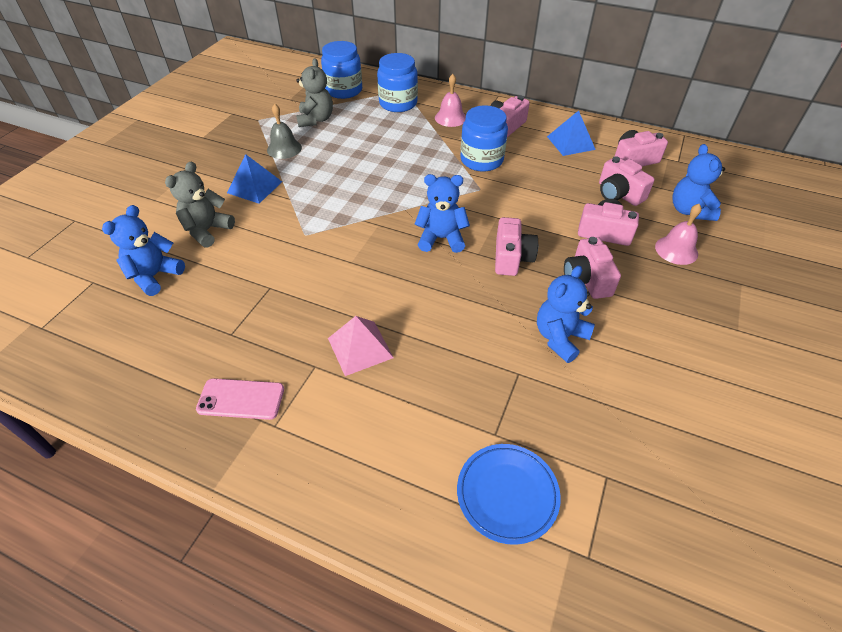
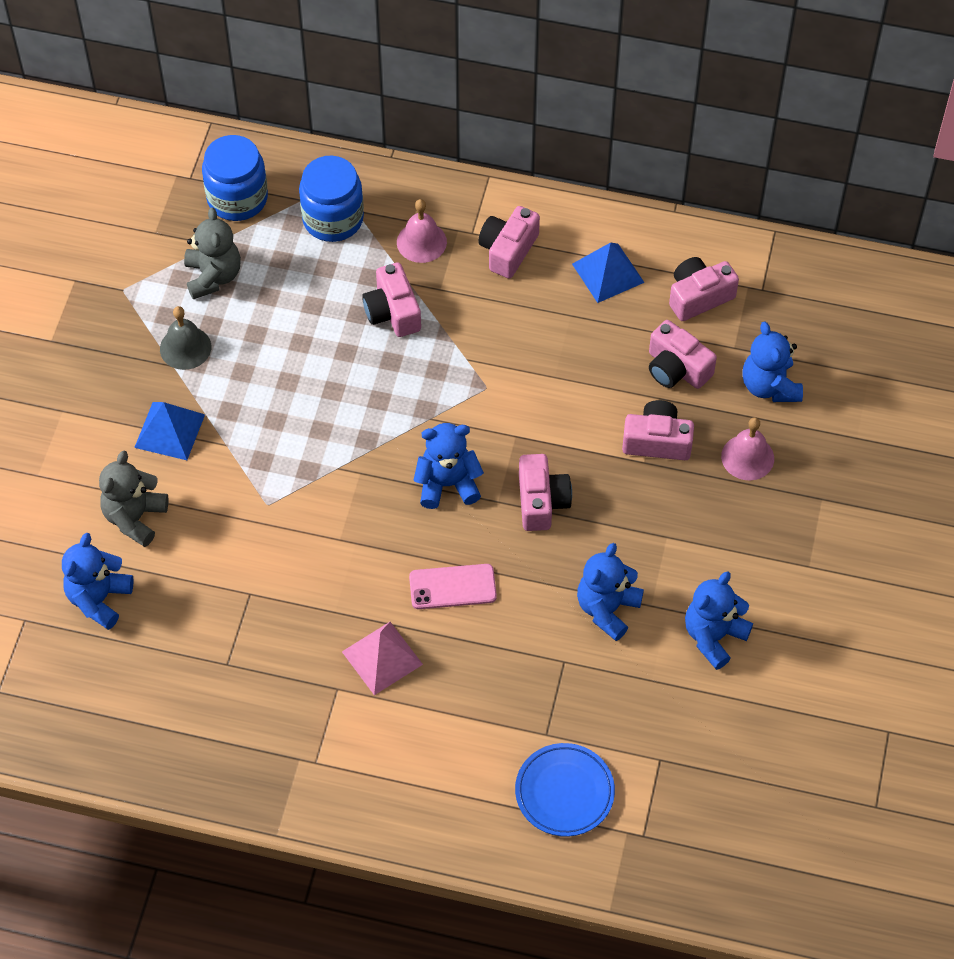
camera: 10 degrees left, 10 degrees up
(241, 399) = (269, 739): pink phone -> pink phone (452, 587)
(481, 160) = (481, 329): blue jar -> none
(587, 279) = (636, 521): pink camera -> pink camera (392, 312)
(656, 372) = (713, 636): none -> blue teddy bear

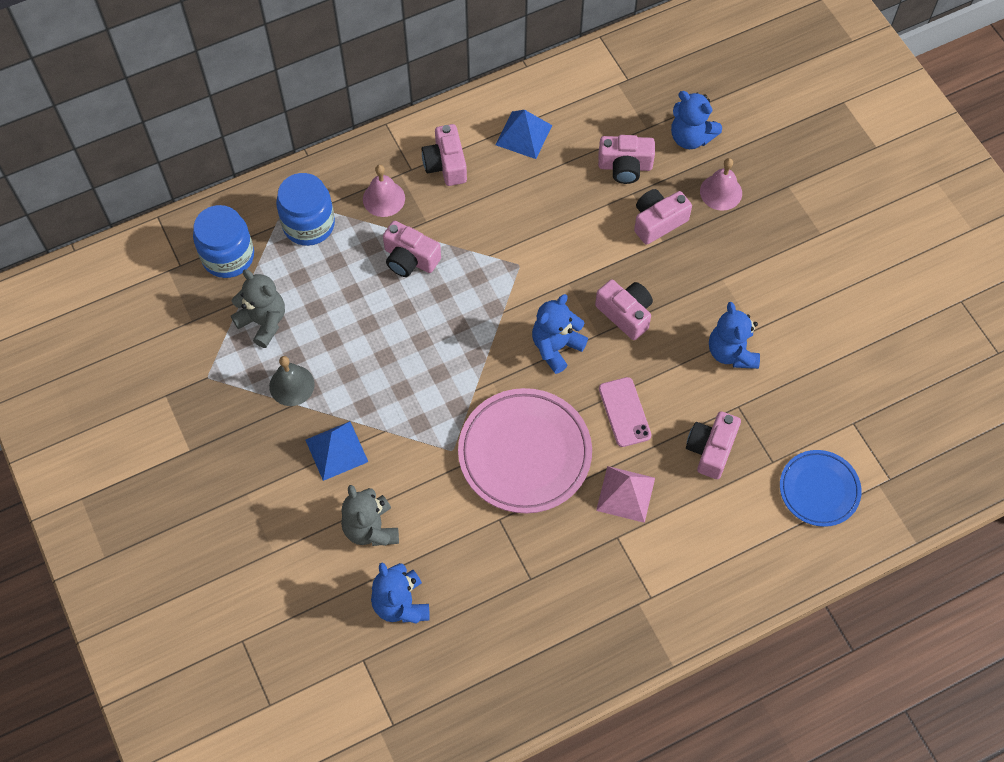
camera: 40 degrees left, 5 degrees up
(327, 555) = (525, 453): none -> pink plate
(452, 587) = (624, 412): pink phone -> pink phone turned 60 degrees counterclockwise
(699, 297) = (594, 111): pink camera -> pink camera (711, 449)
(713, 636) = (809, 320): blue teddy bear -> none

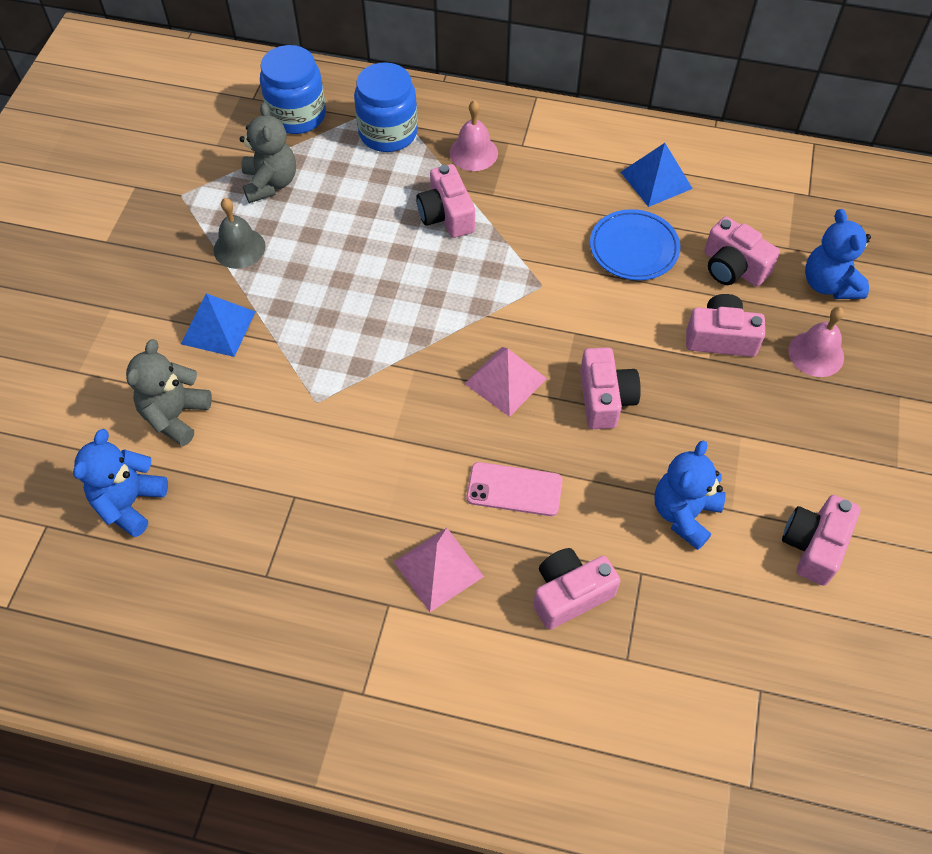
camera: 40 degrees right, 5 degrees down
(446, 164) = (557, 160): pink camera -> pink camera (814, 545)
(525, 453) = (379, 455): pink plate -> none
(556, 347) = (505, 381): blue teddy bear -> pink pyramid
(624, 412) = (514, 489): pink phone -> pink phone turned 75 degrees clockwise
(819, 490) = (653, 731): blue plate -> blue plate (634, 248)

